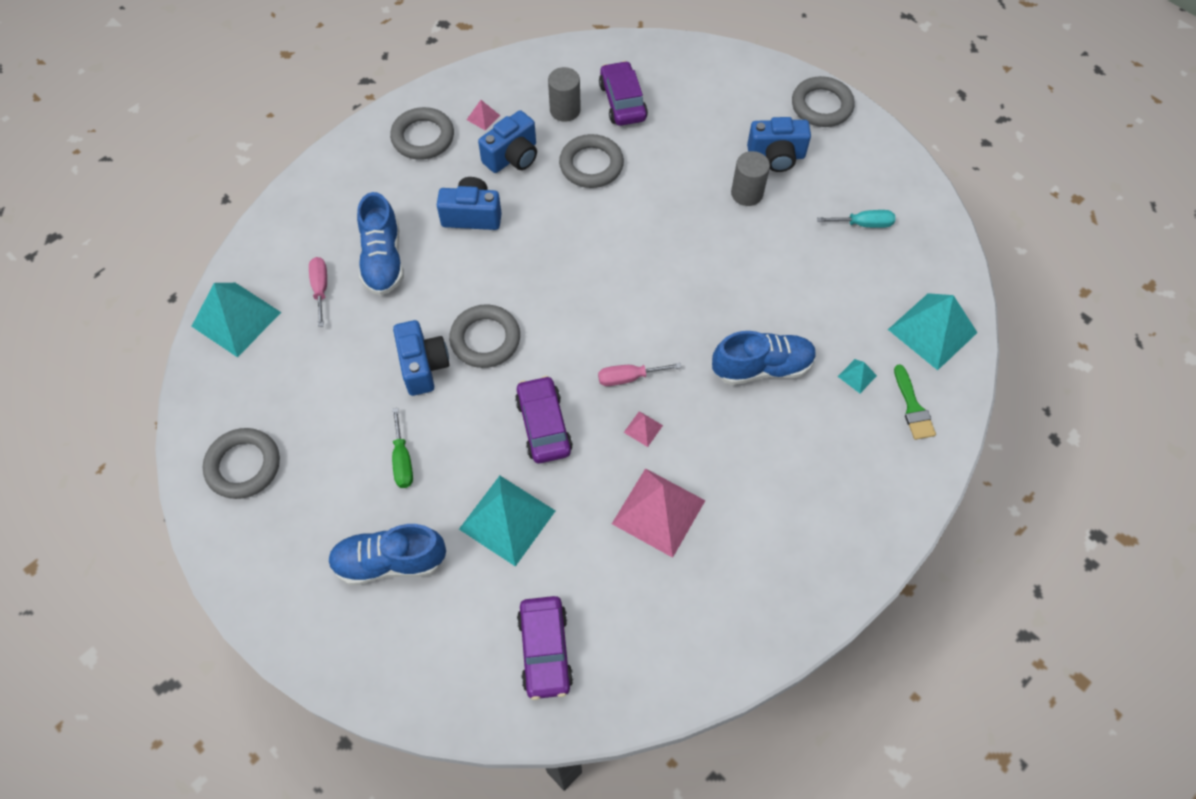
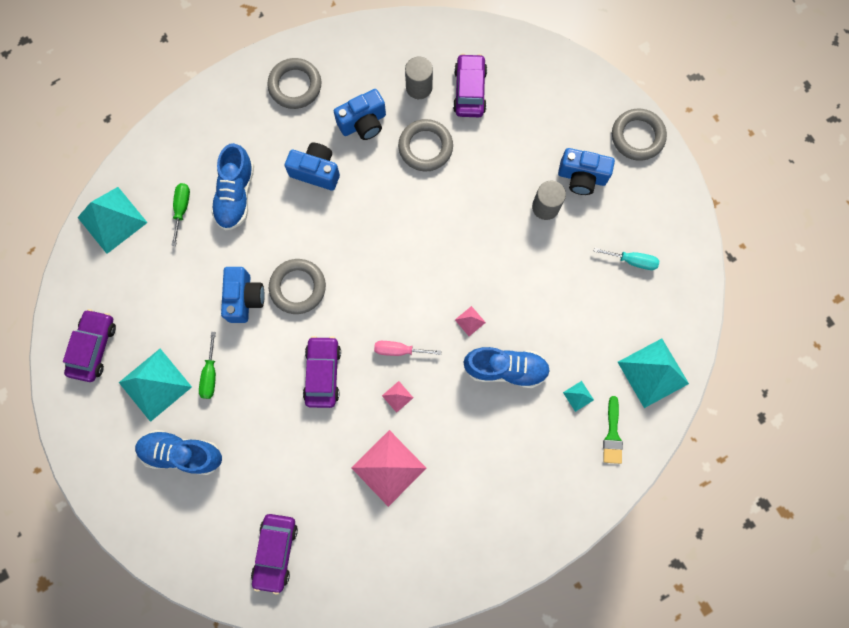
camera: 15 degrees right, 15 degrees up
(243, 466) = (93, 347): grey ring -> purple car
(320, 288) = (182, 209): pink screwdriver -> green screwdriver
(483, 117) = (349, 78): pink pyramid -> pink pyramid (470, 321)
(507, 519) = (275, 443): turquoise pyramid -> turquoise pyramid (155, 384)

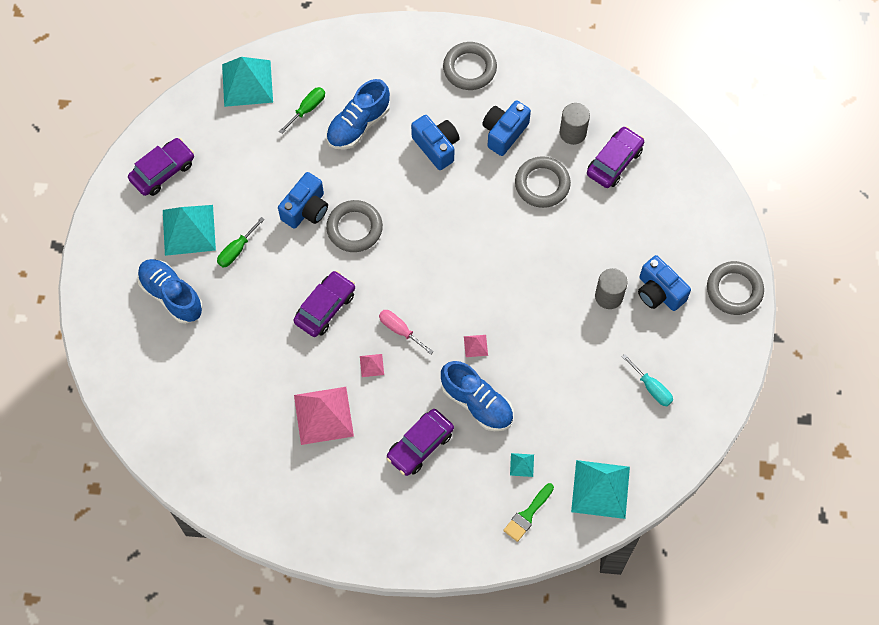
camera: 35 degrees right, 10 degrees down
(276, 552) = (188, 418): purple car -> purple car (420, 445)
(363, 123) = (504, 133): blue camera -> blue camera turned 120 degrees clockwise

